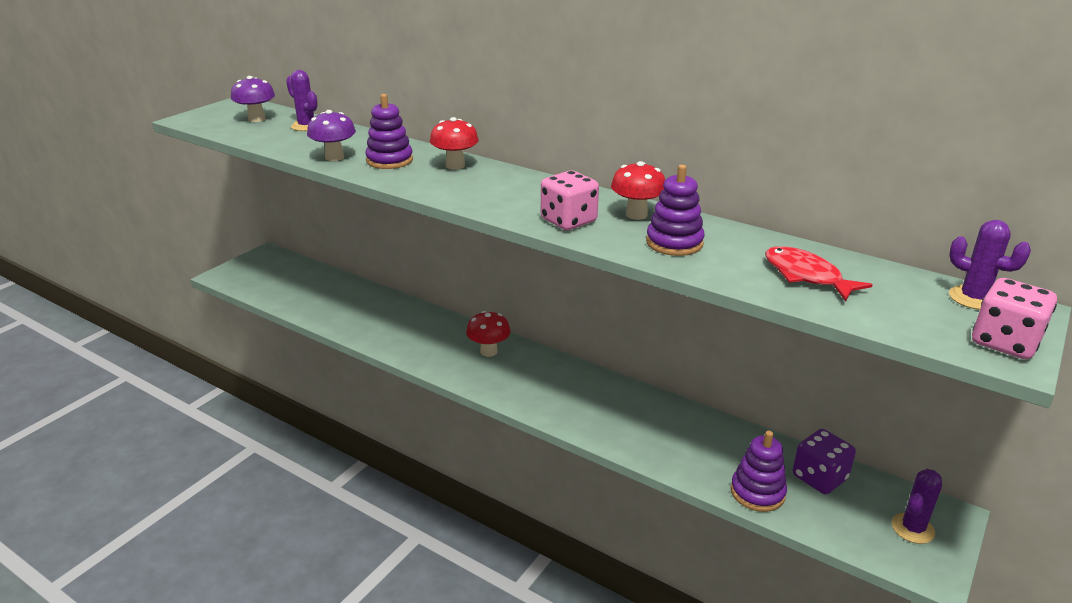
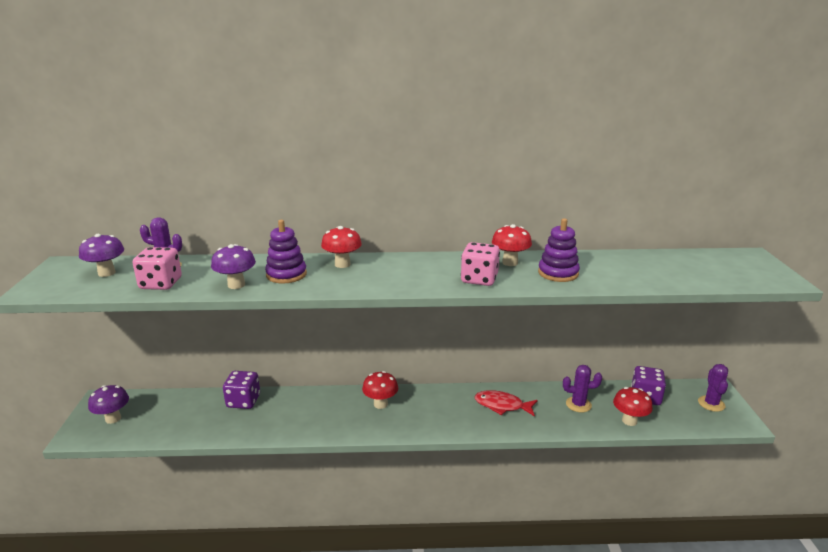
camera: 35 degrees left, 5 degrees down
(260, 272) = (113, 418): none -> purple mushroom
(370, 298) = (243, 401): none -> purple dice
(757, 492) = (629, 421): purple stacking toy -> red mushroom
(806, 276) = (647, 270): red fish -> red fish (502, 405)
(973, 298) = (726, 256): purple cactus -> purple cactus (578, 404)
(1005, 342) = (771, 274): pink dice -> pink dice (161, 284)

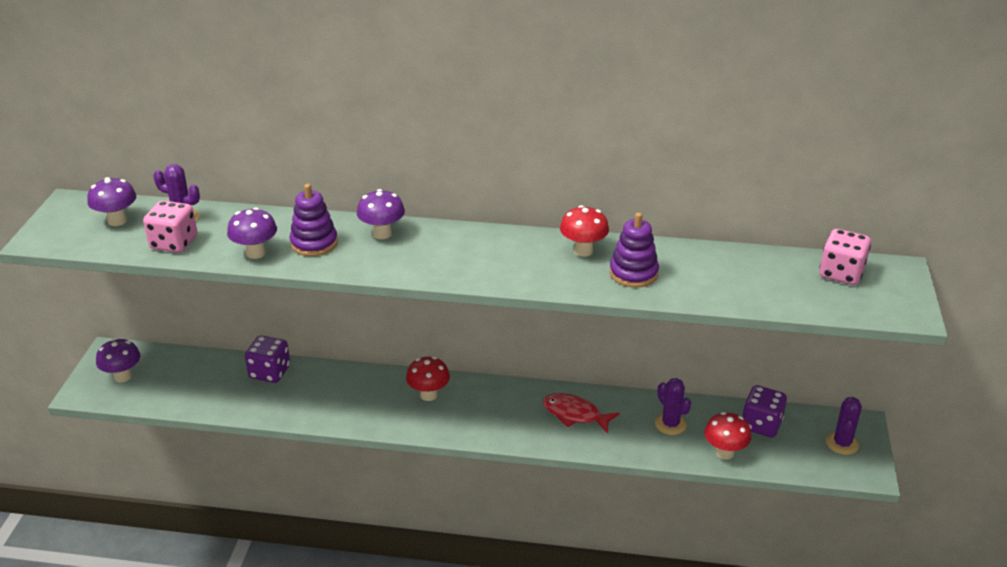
camera: 10 degrees right, 10 degrees up
(342, 264) = (382, 234): red mushroom -> purple mushroom
(479, 279) = (534, 273): pink dice -> pink dice (841, 273)
(578, 404) = (670, 424): purple cactus -> purple cactus turned 45 degrees clockwise

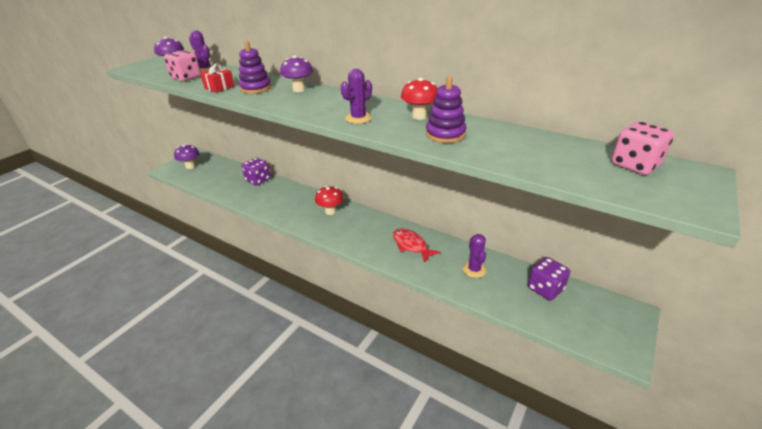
camera: 25 degrees right, 0 degrees up
(255, 253) = (219, 87): purple mushroom -> red gift
(724, 453) = (505, 301): red mushroom -> none
(842, 443) = (610, 323): purple cactus -> purple cactus (358, 118)

